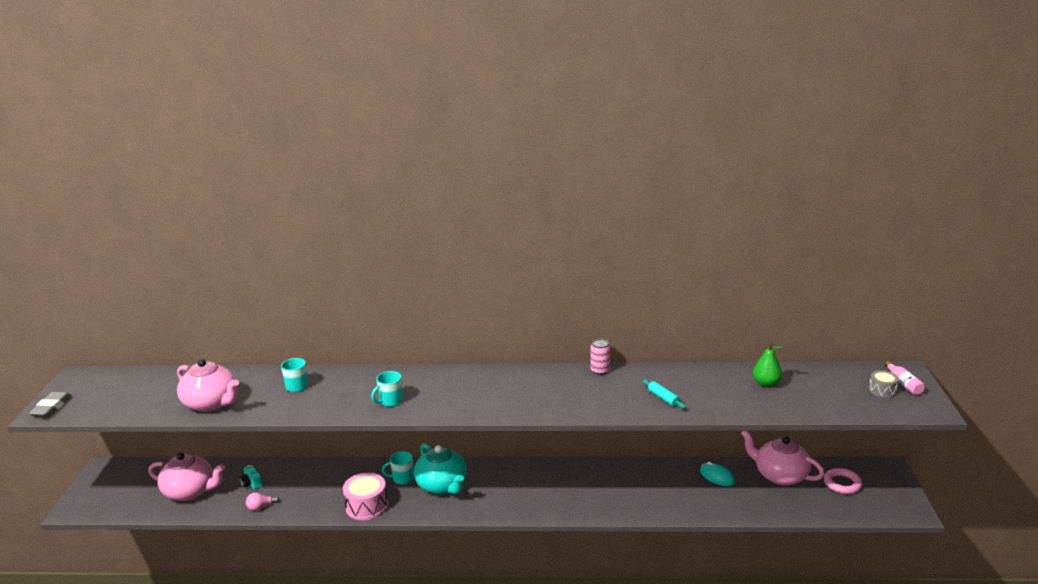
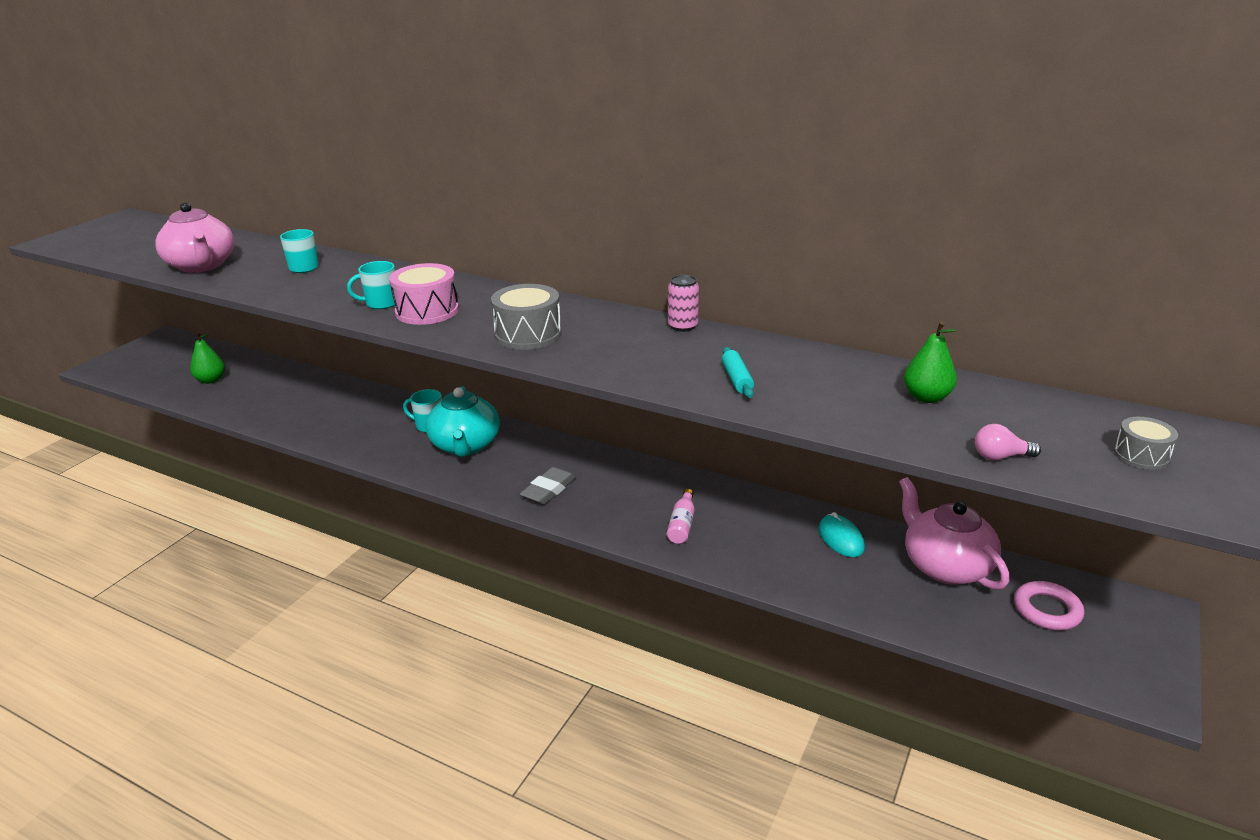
camera: 25 degrees right, 5 degrees up
(51, 408) = (64, 239): grey eraser -> grey eraser (548, 490)
(190, 491) = (211, 380): pink teapot -> green pear
(251, 483) = (274, 388): turquoise camera -> none
(261, 507) = (257, 414): pink light bulb -> pink light bulb (1000, 457)
(366, 506) = (361, 444): pink drum -> pink drum (427, 311)
(514, 399) = (528, 334): none -> grey drum
(903, 384) = (1196, 455): pink bottle -> pink bottle (682, 525)

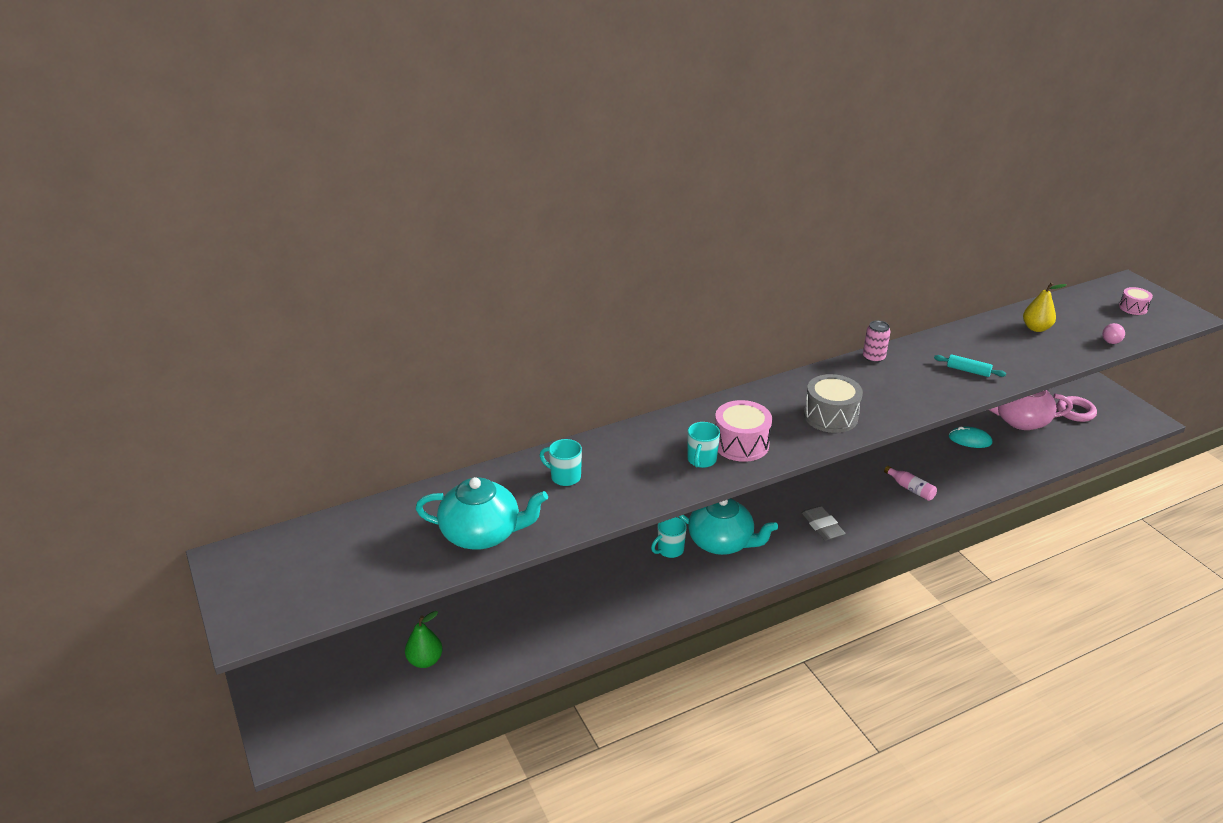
camera: 55 degrees left, 5 degrees up
(202, 265) = (482, 534): pink teapot -> turquoise teapot
(926, 397) = (1036, 328): green pear -> yellow pear
(1141, 455) = (1133, 308): grey drum -> pink drum

